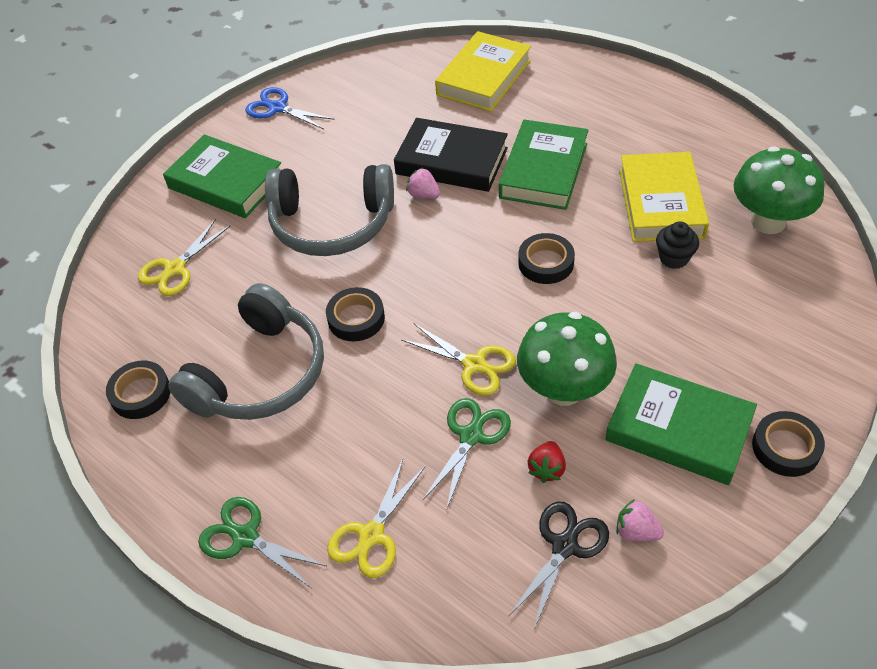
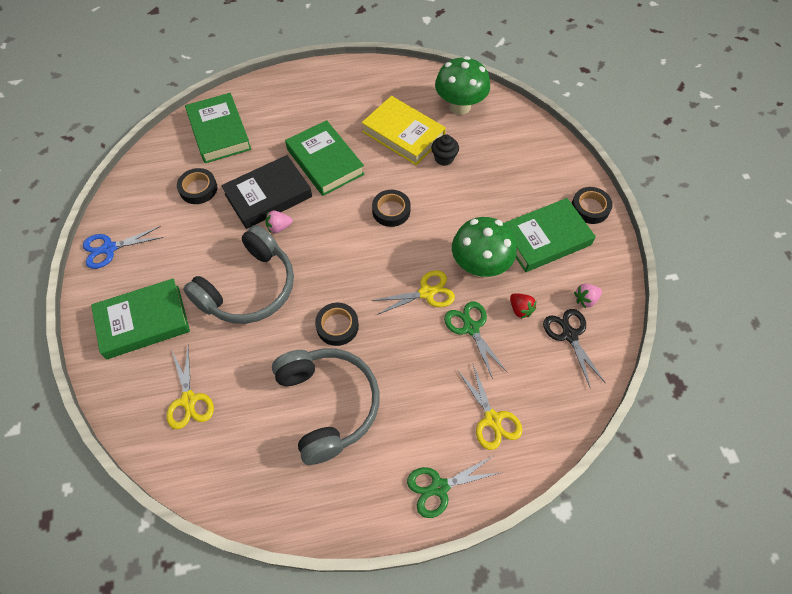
camera: 55 degrees left, 10 degrees up
(141, 393) = (276, 485): black tape -> black tape (198, 189)
(483, 77) = (219, 132): yellow book -> green book

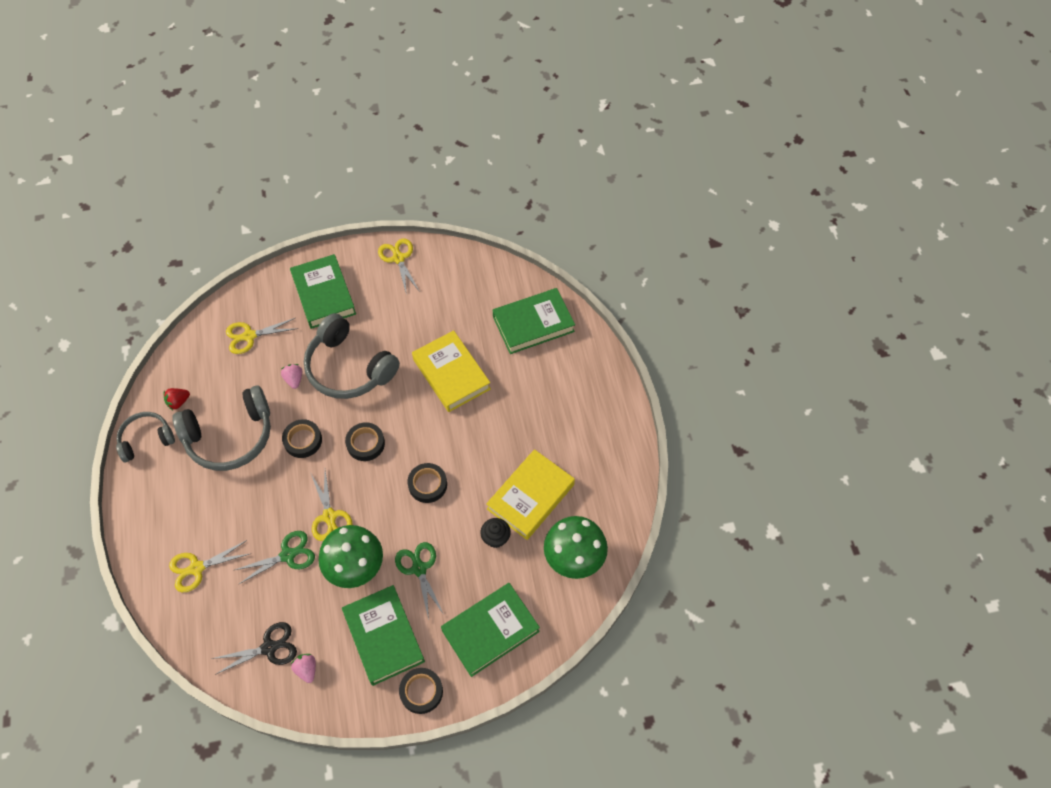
camera: 90 degrees right, 0 degrees up
(109, 248) = (398, 258): blue scissors -> yellow scissors
(198, 189) = (461, 315): black tape -> black tape (365, 443)
(268, 195) = (451, 374): black book -> yellow book
(279, 227) = (413, 386): pink strawberry -> pink strawberry (294, 379)
(325, 162) = (493, 421): green book -> green book (490, 631)
(327, 508) = (146, 440): none -> grey headphones
(439, 487) = (147, 522): green scissors -> green scissors (419, 568)
(520, 309) = (302, 603): red strawberry -> red strawberry (178, 402)

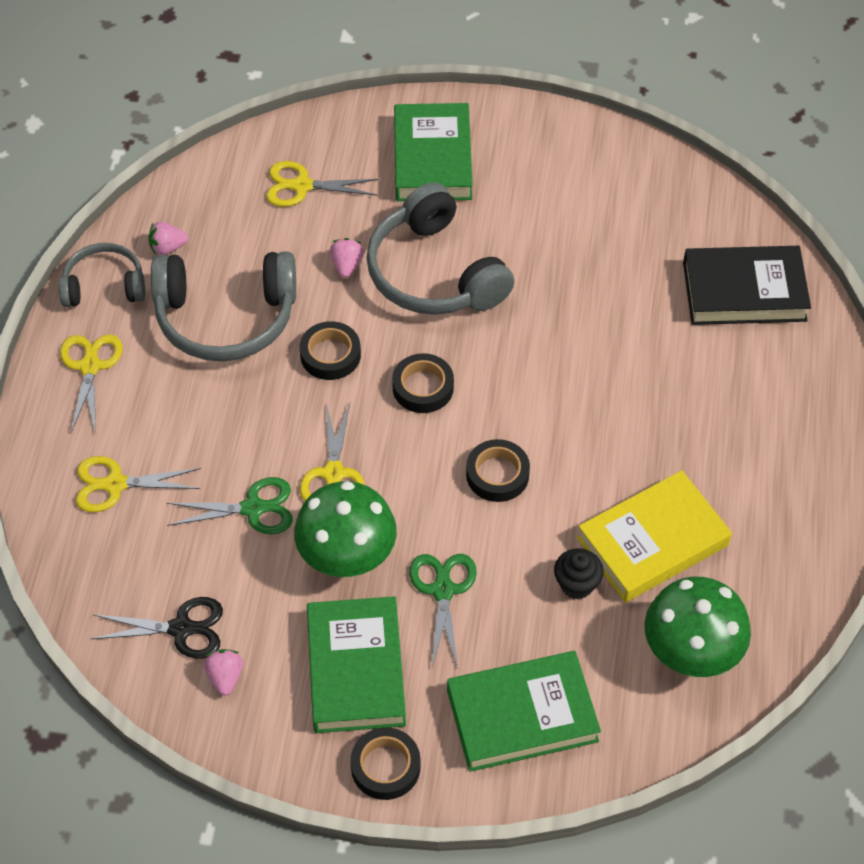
camera: 20 degrees right, 5 degrees down
(178, 402) = (167, 248): red strawberry -> pink strawberry
(398, 258) = (564, 138): yellow scissors -> yellow scissors (90, 366)
(451, 374) = (589, 327): yellow book -> none
(533, 324) = (744, 291): green book -> black book

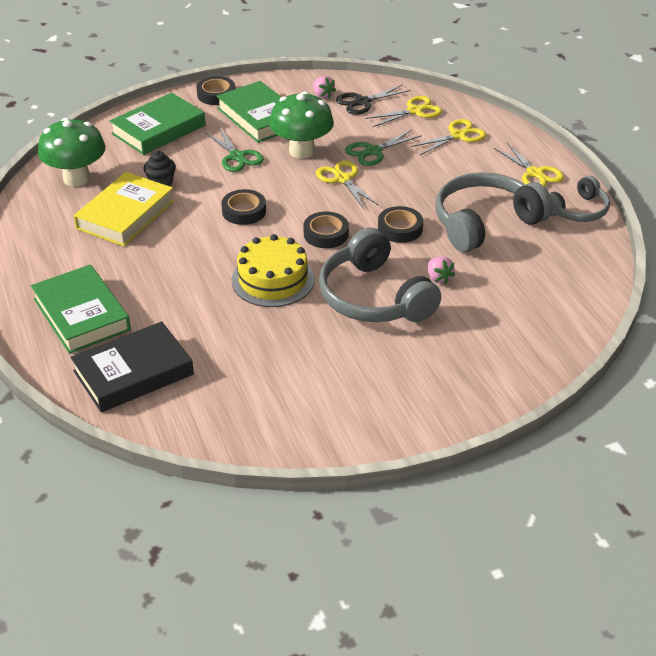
camera: 150 degrees right, 15 degrees down
(167, 248) = (565, 243): pink strawberry -> none
(301, 186) = (521, 313): yellow scissors -> yellow scissors (415, 111)
(432, 159) = (446, 370): green book -> green book (81, 314)
(435, 272) = (374, 297): grey headphones -> grey headphones turned 150 degrees counterclockwise
(529, 347) = (273, 280): none -> yellow cake

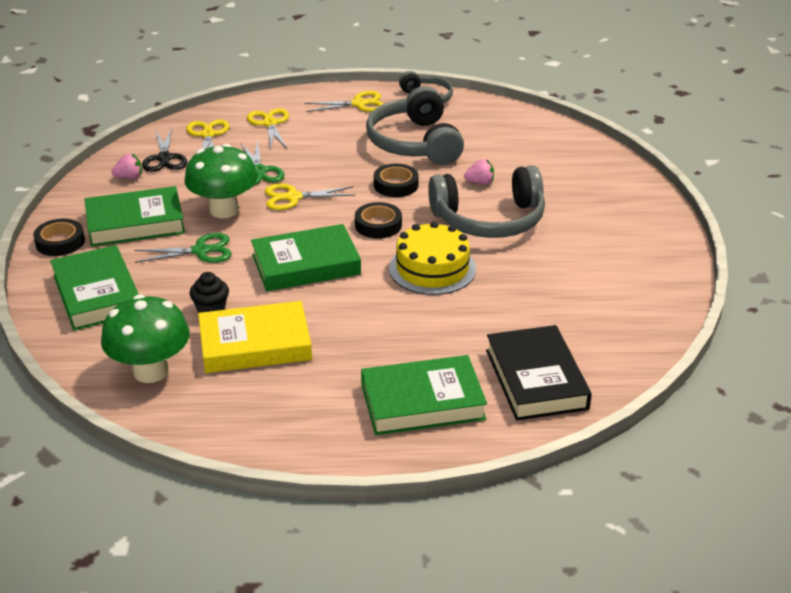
camera: 70 degrees left, 5 degrees down
(125, 215) = (255, 344): yellow book -> yellow book turned 60 degrees counterclockwise
(244, 211) = (306, 265): black tape -> green book

